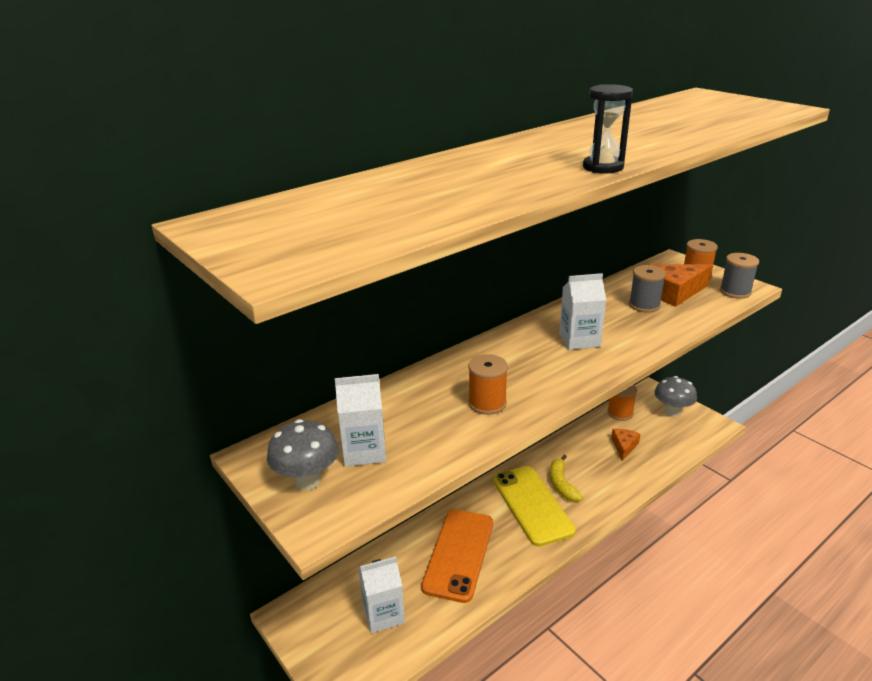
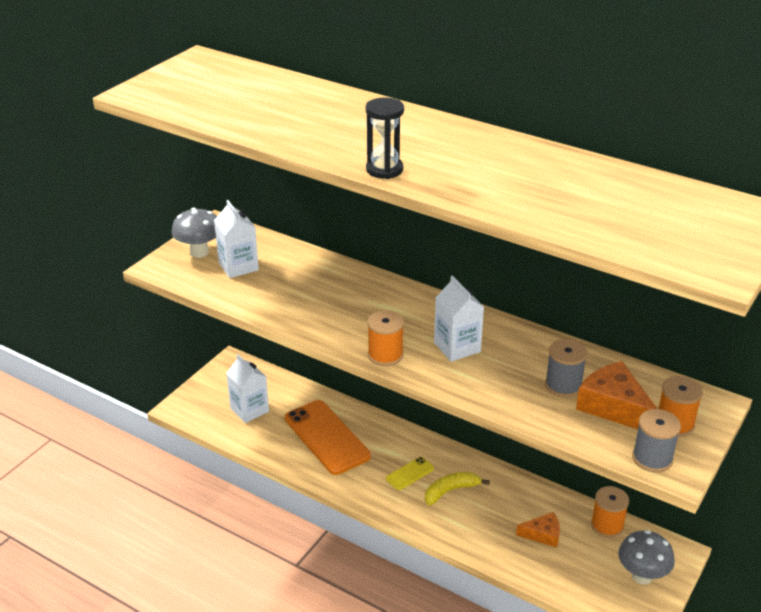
camera: 70 degrees right, 5 degrees up
(459, 554) = (326, 437): orange phone -> orange phone turned 60 degrees clockwise
(487, 403) = (322, 310): orange spool -> orange spool (385, 355)
(532, 505) = (410, 473): yellow phone -> yellow phone, size x0.46

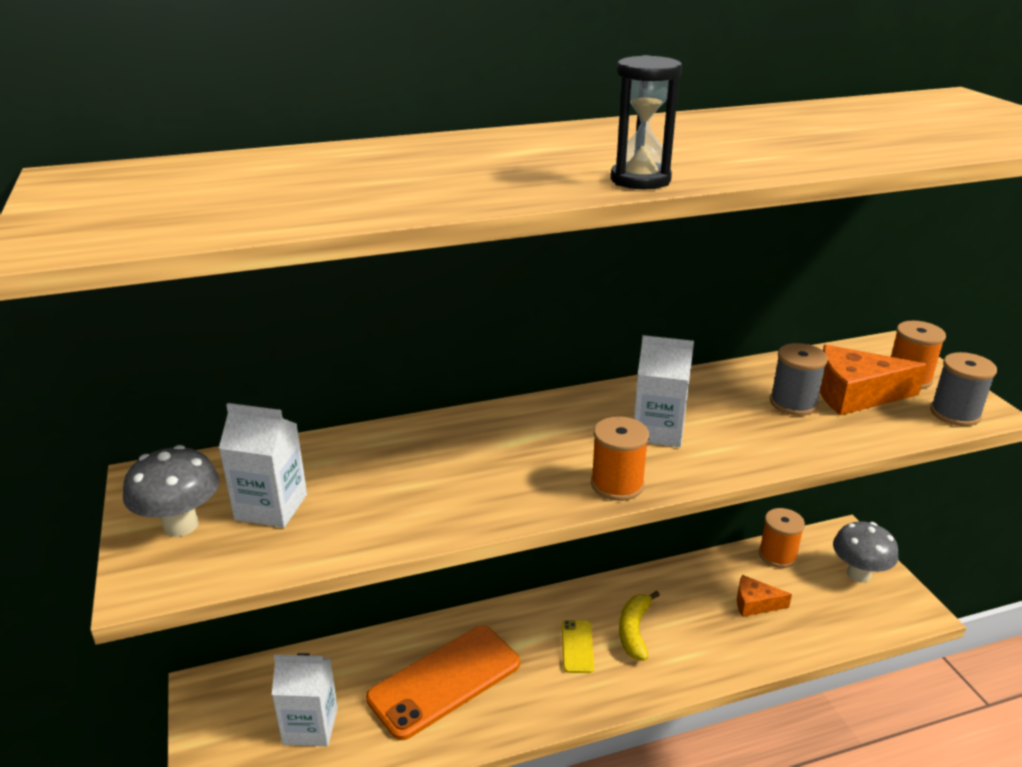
camera: 50 degrees left, 5 degrees down
(326, 437) = (444, 681): orange phone -> orange phone turned 45 degrees counterclockwise
(543, 534) = (755, 603): orange cheese -> orange cheese turned 120 degrees counterclockwise

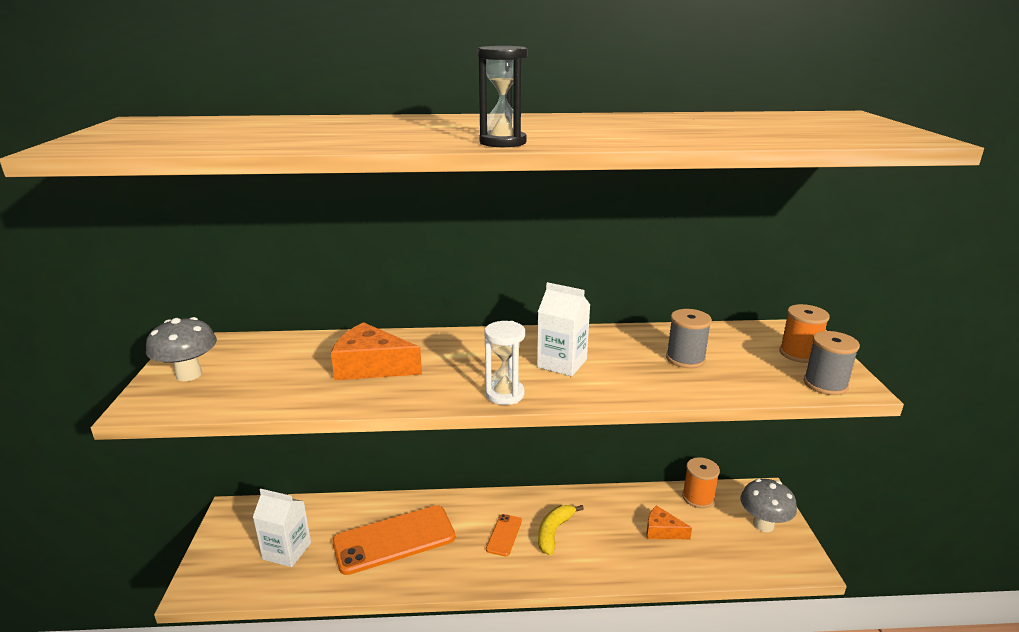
camera: 15 degrees right, 5 degrees down
(271, 507) = (253, 372): white carton -> none
(577, 646) = (504, 535): yellow phone -> orange phone
(617, 484) = (505, 394): orange spool -> white hourglass
(855, 394) = (743, 359): orange cheese -> orange cheese (371, 366)

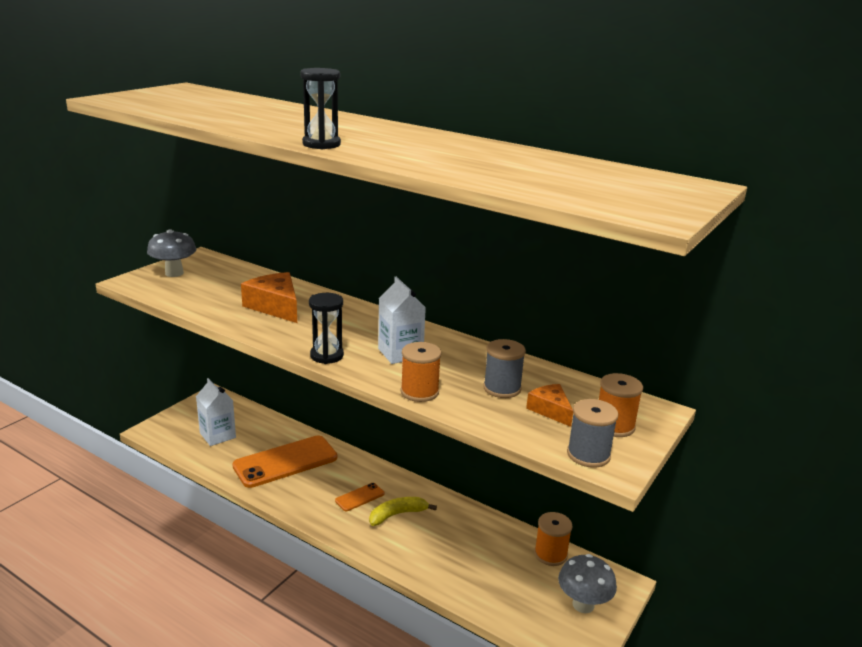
camera: 35 degrees right, 0 degrees up
(394, 540) = (285, 462): orange phone -> orange phone turned 45 degrees counterclockwise
(505, 394) = (327, 356): white hourglass -> black hourglass
(636, 391) = (419, 392): none -> orange spool
(662, 531) = (484, 559): orange cheese -> orange cheese (550, 410)

